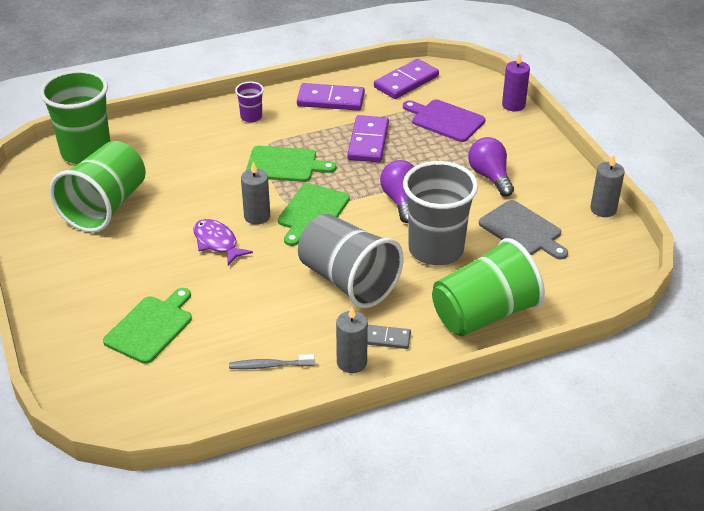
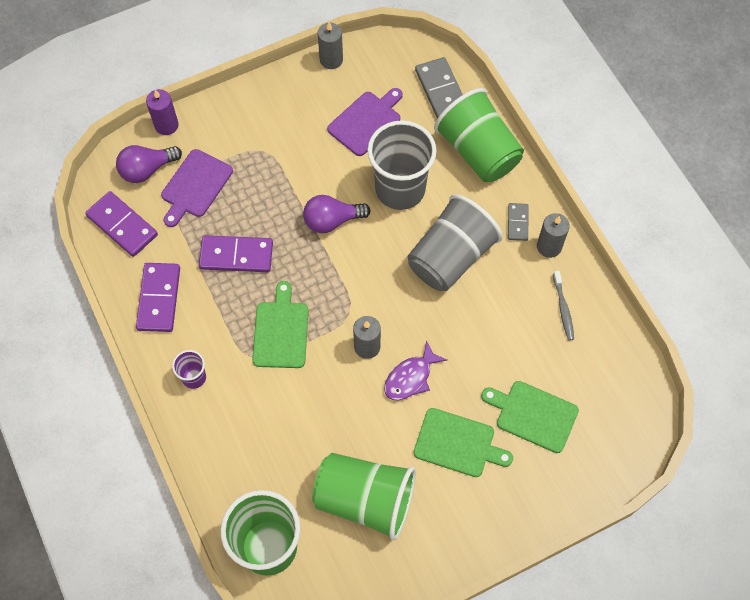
camera: 95 degrees left, 25 degrees up
(312, 212) = (357, 297): green cutting board -> green cutting board (458, 443)
(490, 176) = (289, 146): purple light bulb -> purple light bulb (147, 170)
(522, 230) = (366, 121): grey cutting board -> purple cutting board
(568, 290) = (441, 91): none -> grey domino

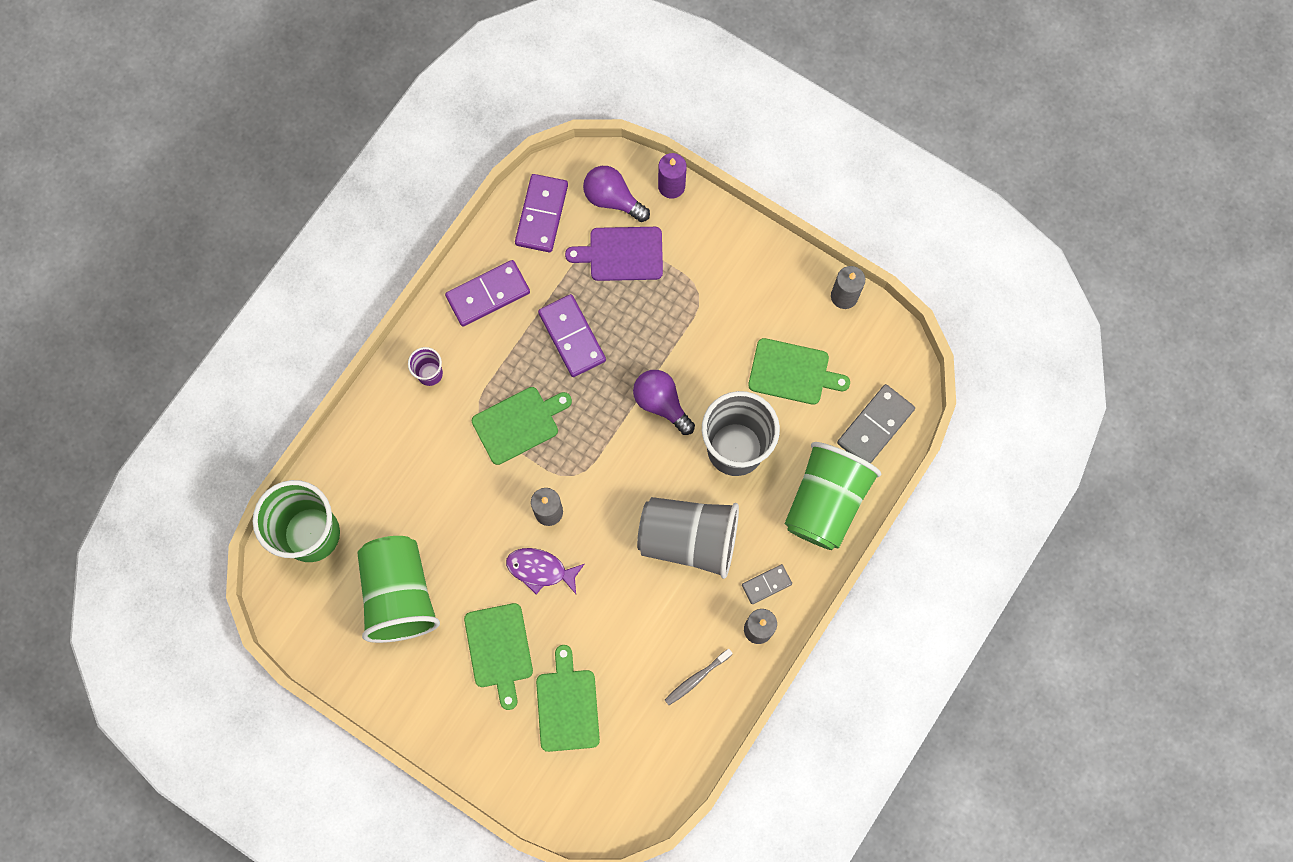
camera: 60 degrees right, 10 degrees up
(366, 121) = (792, 372): purple cutting board -> green cutting board

